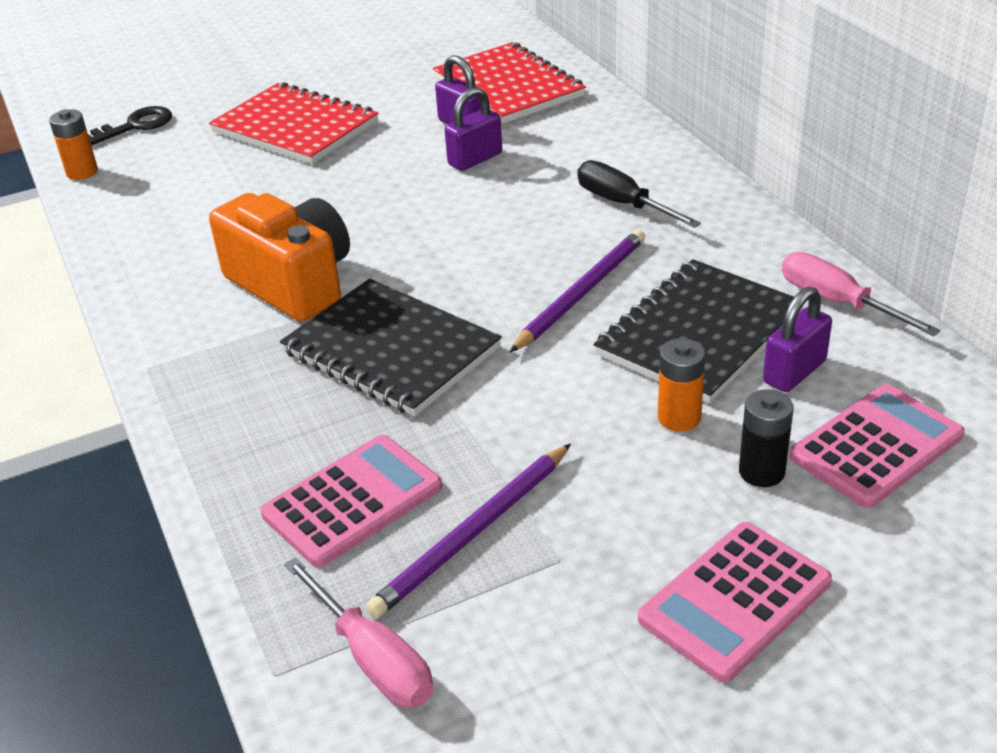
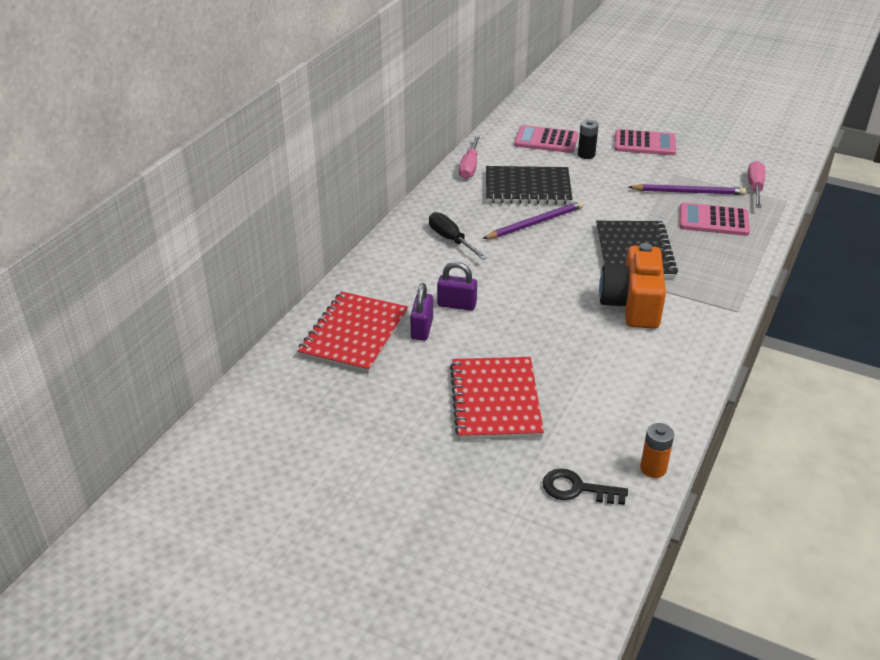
camera: 130 degrees left, 0 degrees up
(582, 293) = (535, 223): purple pencil -> purple pencil turned 150 degrees clockwise
(623, 204) = (451, 240): black screwdriver -> black screwdriver turned 135 degrees clockwise
(679, 418) = (581, 176): orange battery -> none
(794, 372) = (525, 163): purple padlock -> none

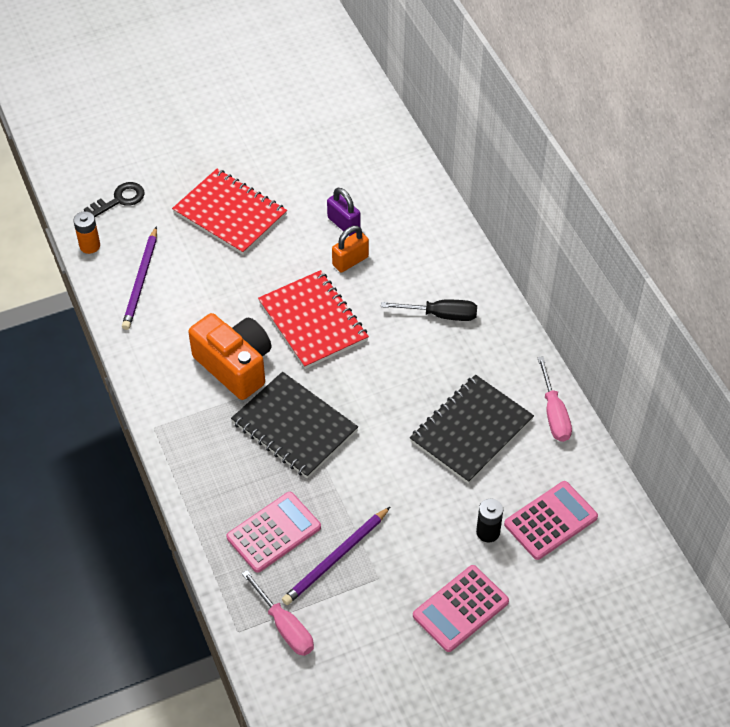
camera: 130 degrees right, 15 degrees up
(354, 334) = (376, 185): red notebook -> red notebook (313, 321)
(457, 304) = (350, 261): purple padlock -> orange padlock
(469, 167) = (554, 413): pink screwdriver -> pink screwdriver turned 150 degrees counterclockwise
(535, 223) = (407, 391): purple pencil -> purple pencil (141, 281)

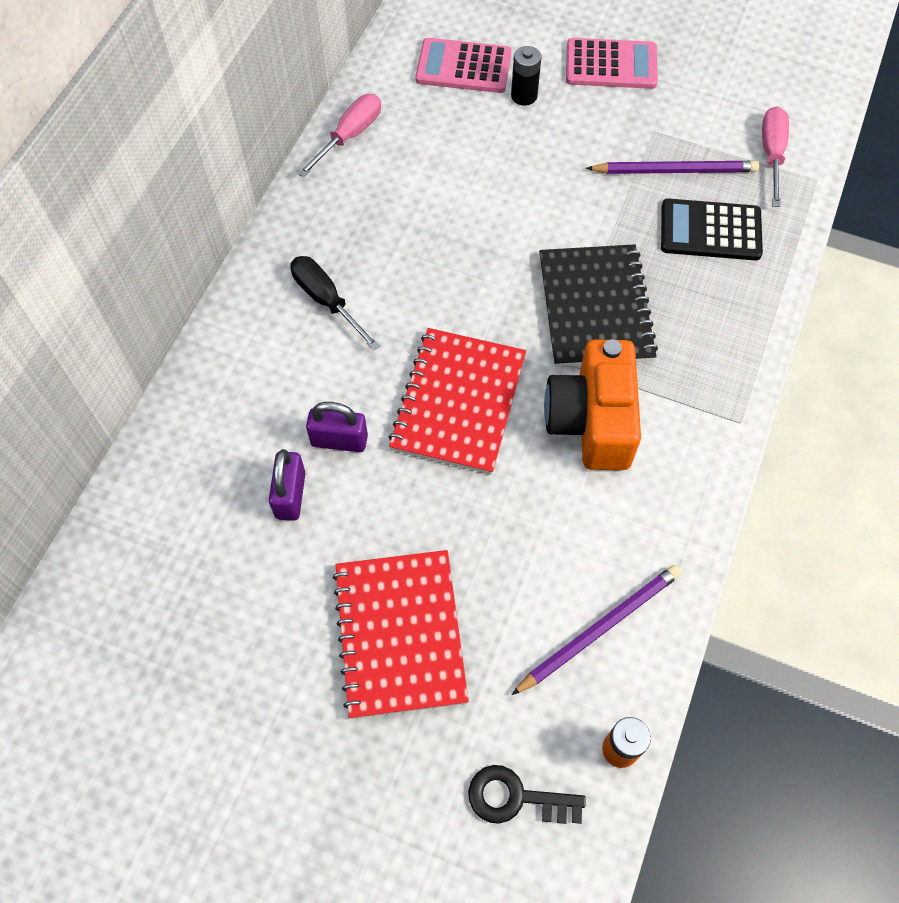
camera: 135 degrees left, 10 degrees up
(273, 532) = (710, 231): pink calculator -> black calculator
(350, 261) = (339, 440): orange padlock -> purple padlock
(471, 431) = (437, 177): black notebook -> none

